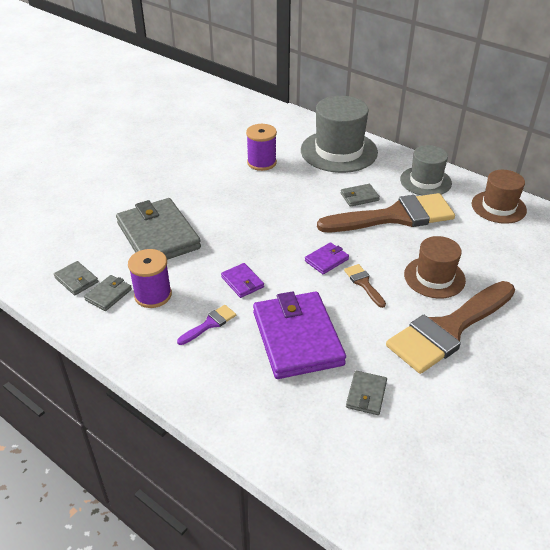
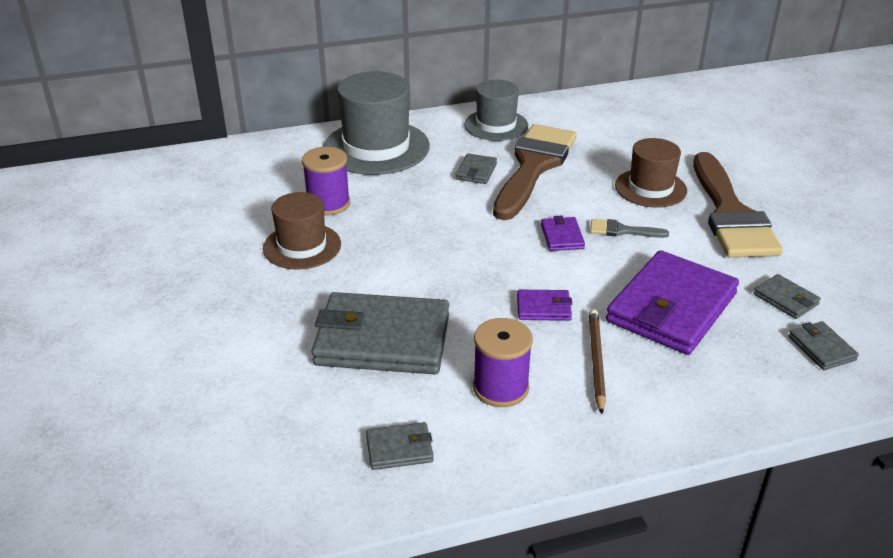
camera: 55 degrees left, 5 degrees down
(108, 295) = (462, 428): grey wallet -> grey wallet (821, 348)
(210, 324) = (596, 361): purple brush -> brown pencil
(297, 338) = (671, 308): purple wallet -> purple wallet turned 75 degrees counterclockwise
(363, 283) = (622, 231): brown brush -> grey brush
(498, 207) = (581, 110): brown hat -> brown hat (302, 246)

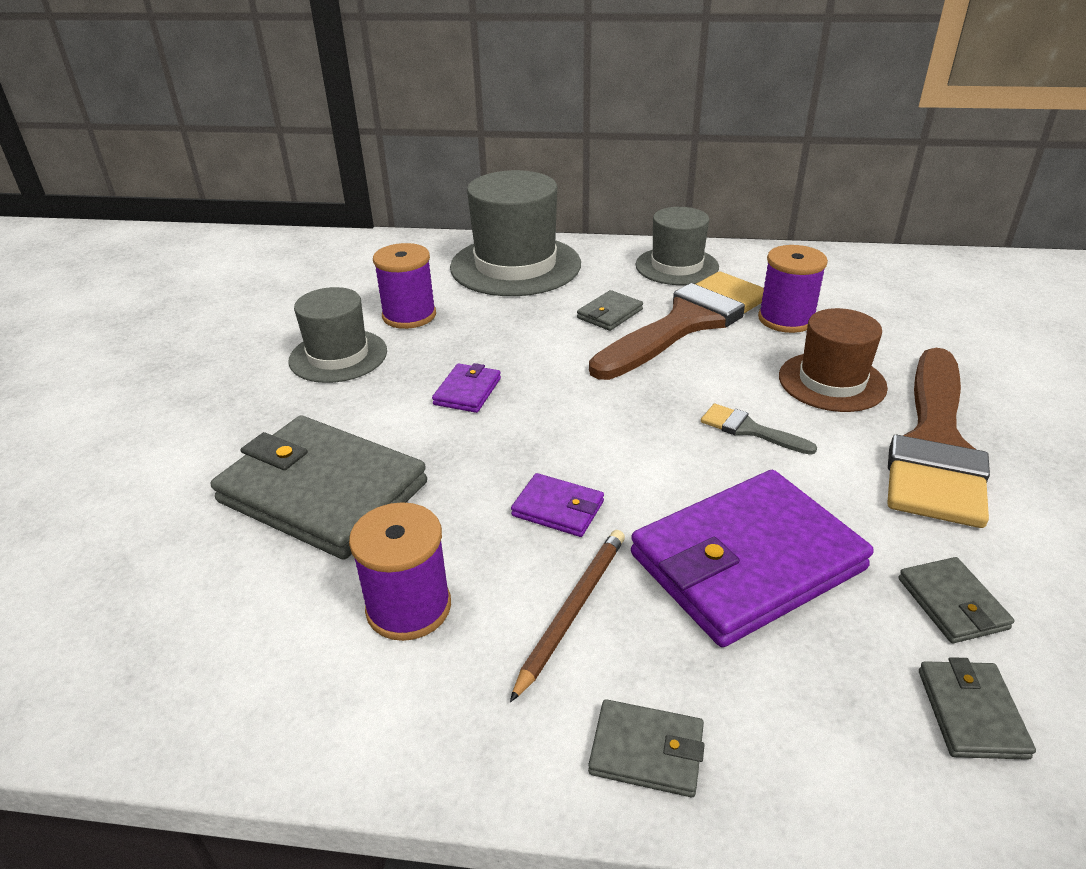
camera: 25 degrees right, 0 degrees up
(302, 246) = (338, 356): brown hat -> grey hat
(399, 449) = (207, 652): grey wallet -> grey wallet (646, 751)
(562, 237) = (658, 418): purple wallet -> purple wallet (467, 391)
(596, 151) = (786, 319): none -> purple spool

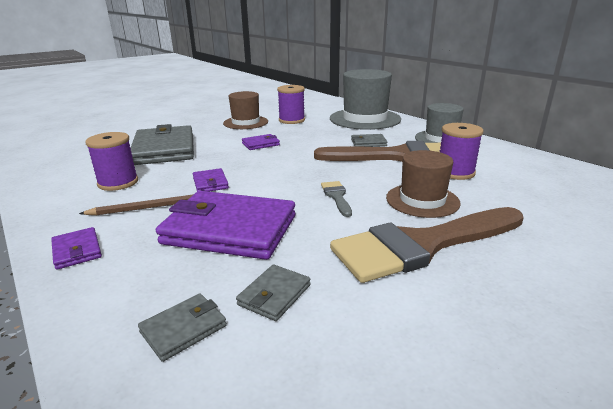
camera: 45 degrees right, 10 degrees down
(338, 356) = (245, 122): grey hat -> brown hat
(646, 751) = (77, 251): grey wallet -> purple wallet

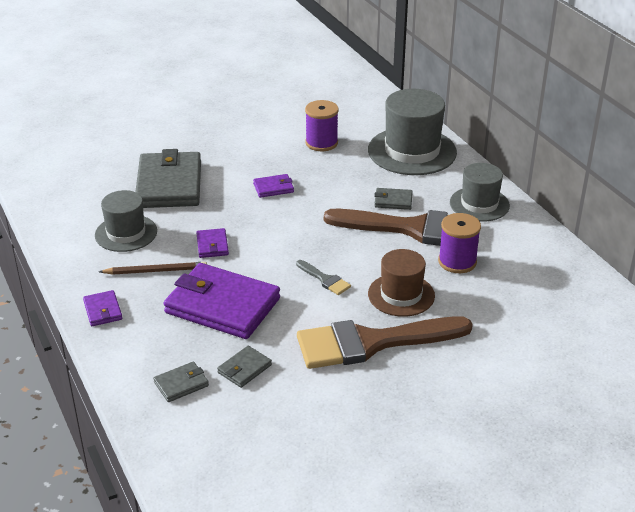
camera: 10 degrees right, 10 degrees up
(118, 183) = (126, 233): purple spool -> grey hat
(245, 122) = (265, 141): brown hat -> none
(336, 196) = (325, 279): grey brush -> grey brush turned 135 degrees clockwise

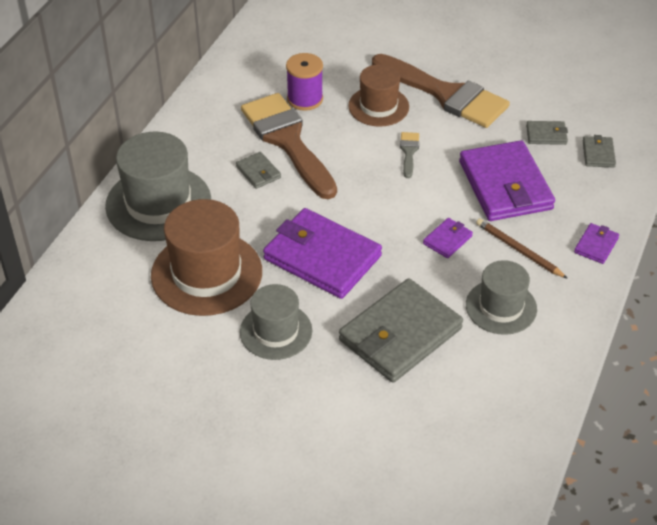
camera: 130 degrees left, 10 degrees up
(181, 384) = (598, 154): grey wallet -> grey wallet turned 75 degrees clockwise
(273, 188) = (322, 257): purple wallet -> purple wallet, size x2.28
(321, 143) = (206, 273): purple spool -> brown hat
(479, 204) = (208, 123): grey hat -> grey hat (276, 331)

